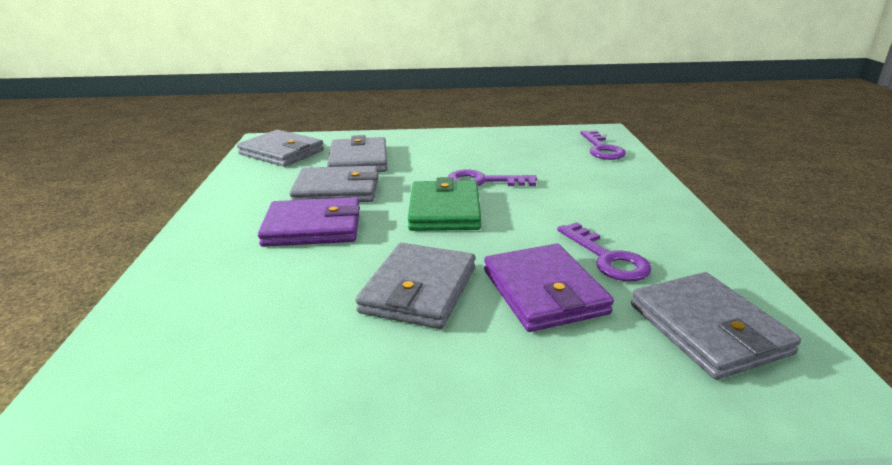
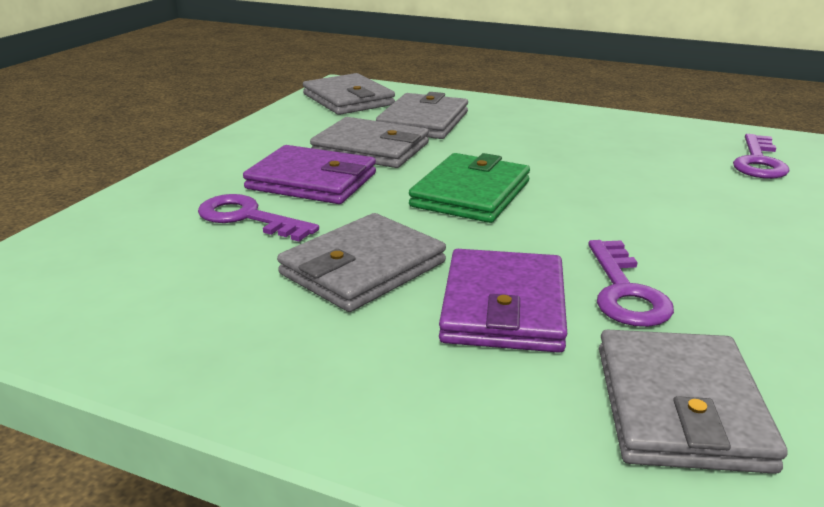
camera: 25 degrees right, 0 degrees up
(483, 181) = (550, 171): purple key -> purple key (247, 218)

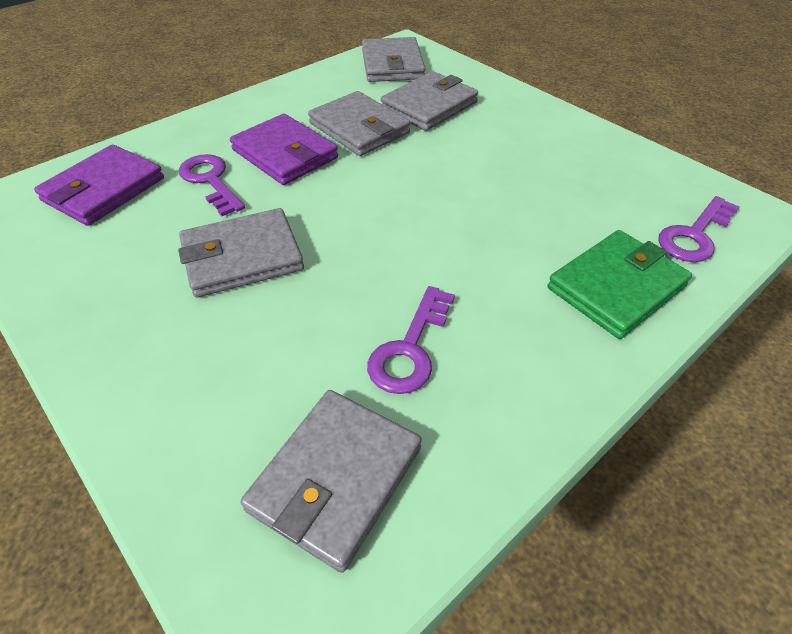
camera: 25 degrees right, 20 degrees up
(471, 194) = (390, 202): green wallet -> green wallet (616, 287)
(503, 307) = (303, 330): purple wallet -> purple wallet (104, 189)

